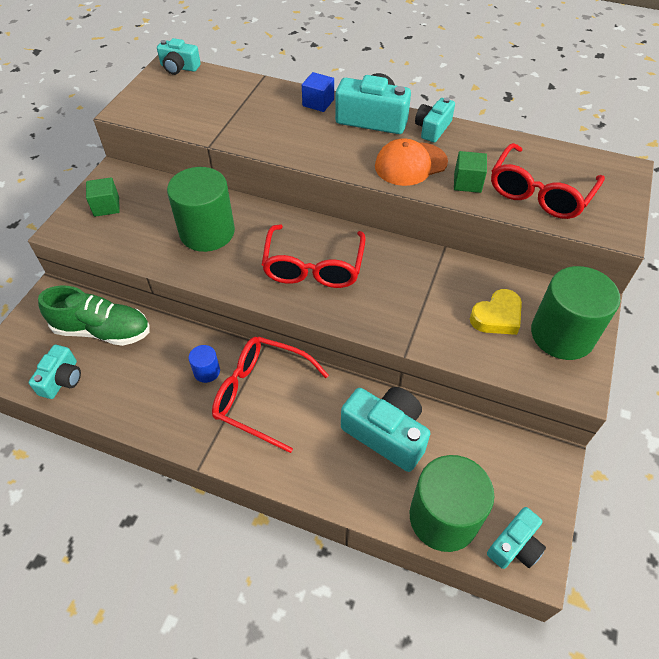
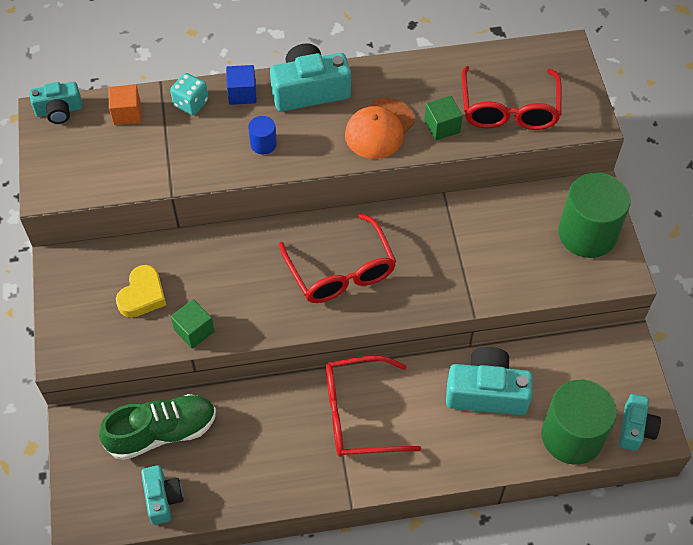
camera: 30 degrees left, 5 degrees up
(106, 206) = (86, 305): green cube -> green cube (194, 330)
(207, 232) = (213, 284): green cylinder -> none
(207, 371) = (294, 419): blue cylinder -> blue cylinder (263, 144)
(223, 85) = (127, 113): none -> orange cube
(274, 95) = (191, 103): none -> turquoise dice
(432, 128) = (373, 77): turquoise camera -> none
(497, 317) = (527, 242): yellow heart -> yellow heart (142, 295)

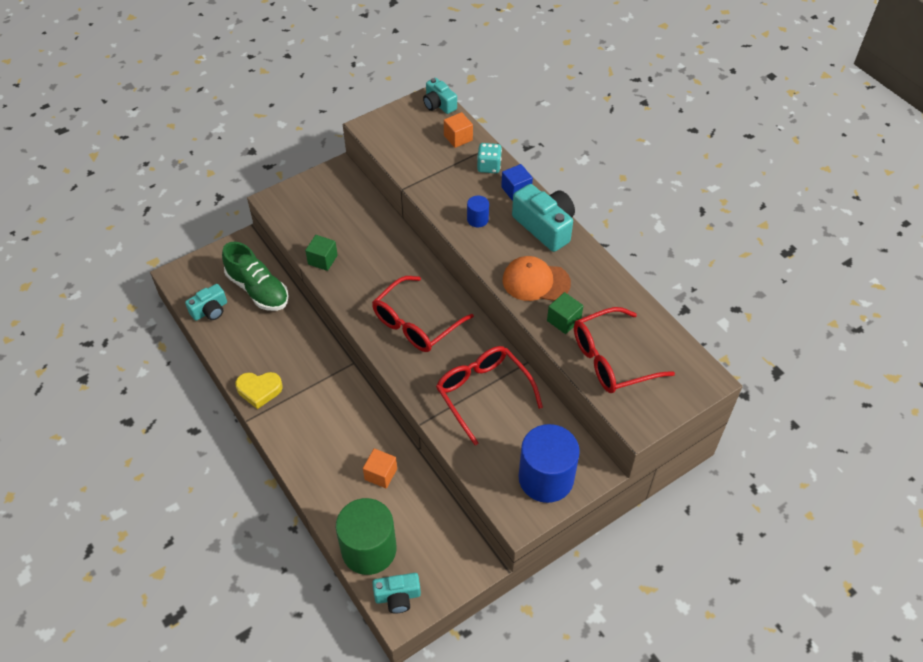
camera: 65 degrees right, 5 degrees down
(142, 295) = (337, 221): yellow heart -> yellow heart (259, 390)
(359, 414) = (323, 397): red glasses -> red glasses (483, 394)
(486, 392) = (381, 474): turquoise camera -> orange cube
(587, 233) = (546, 478): green cylinder -> blue cylinder

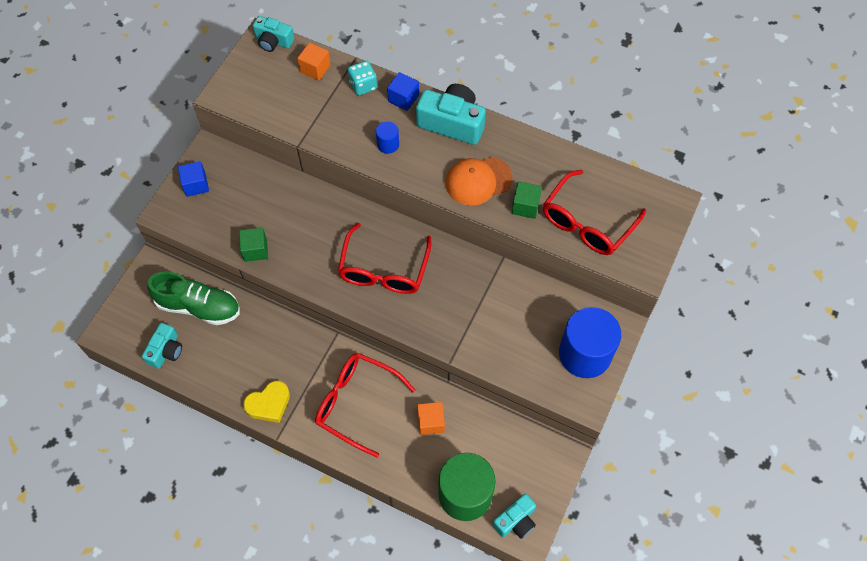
camera: 30 degrees left, 10 degrees up
(311, 191) = (196, 185): none -> blue cube
(483, 394) = (486, 305): red glasses -> red glasses (357, 403)

